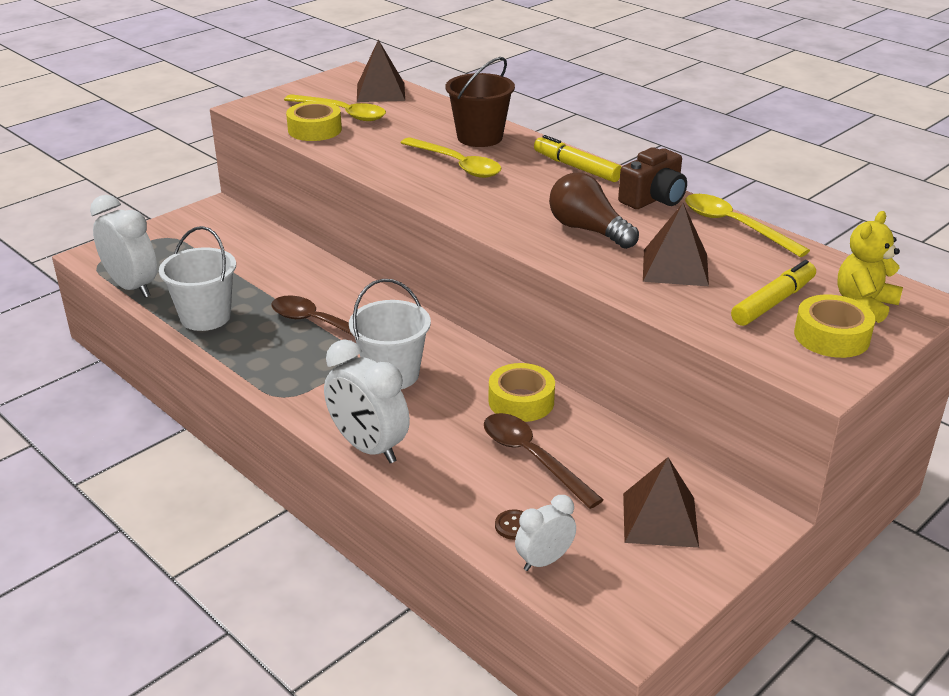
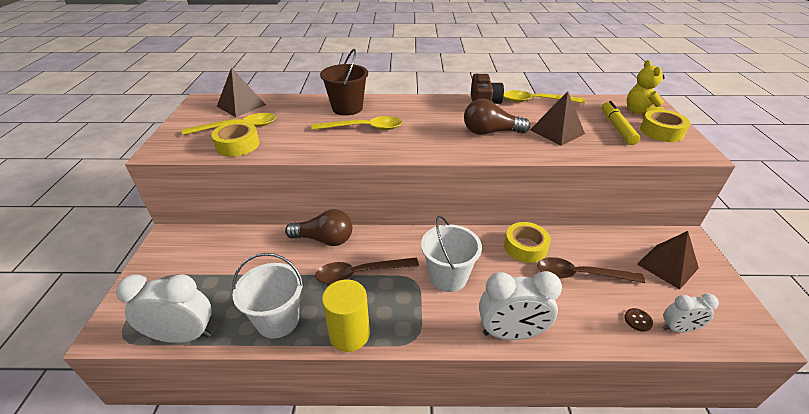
camera: 45 degrees left, 5 degrees up
(240, 360) = (349, 334): none -> yellow cylinder
(334, 280) = (324, 239): none -> brown light bulb
(544, 561) = (678, 328): white clock -> white clock turned 105 degrees counterclockwise
(576, 167) = (423, 103): yellow marker -> none

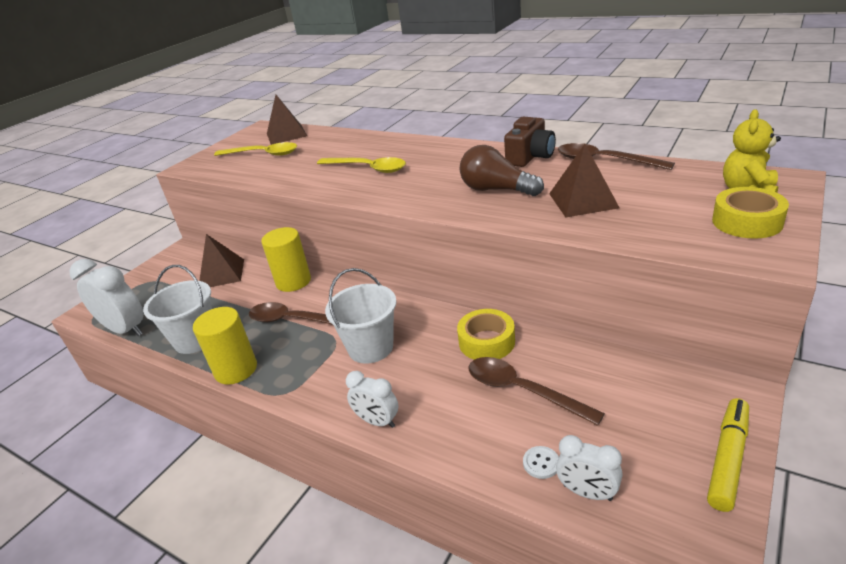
camera: 35 degrees right, 5 degrees down
(237, 145) = (245, 170): yellow tape -> none
(324, 239) = (293, 281): brown light bulb -> yellow cylinder
(347, 108) = (375, 146): brown bucket -> none
(510, 333) = (377, 421): white clock -> white clock, size x0.59
(536, 101) = (604, 161): yellow spoon -> brown spoon
(617, 128) = (679, 207): yellow marker -> yellow marker (728, 459)
(638, 320) = (541, 463): brown button -> white button
(667, 266) = (660, 418): brown pyramid -> brown pyramid (221, 274)

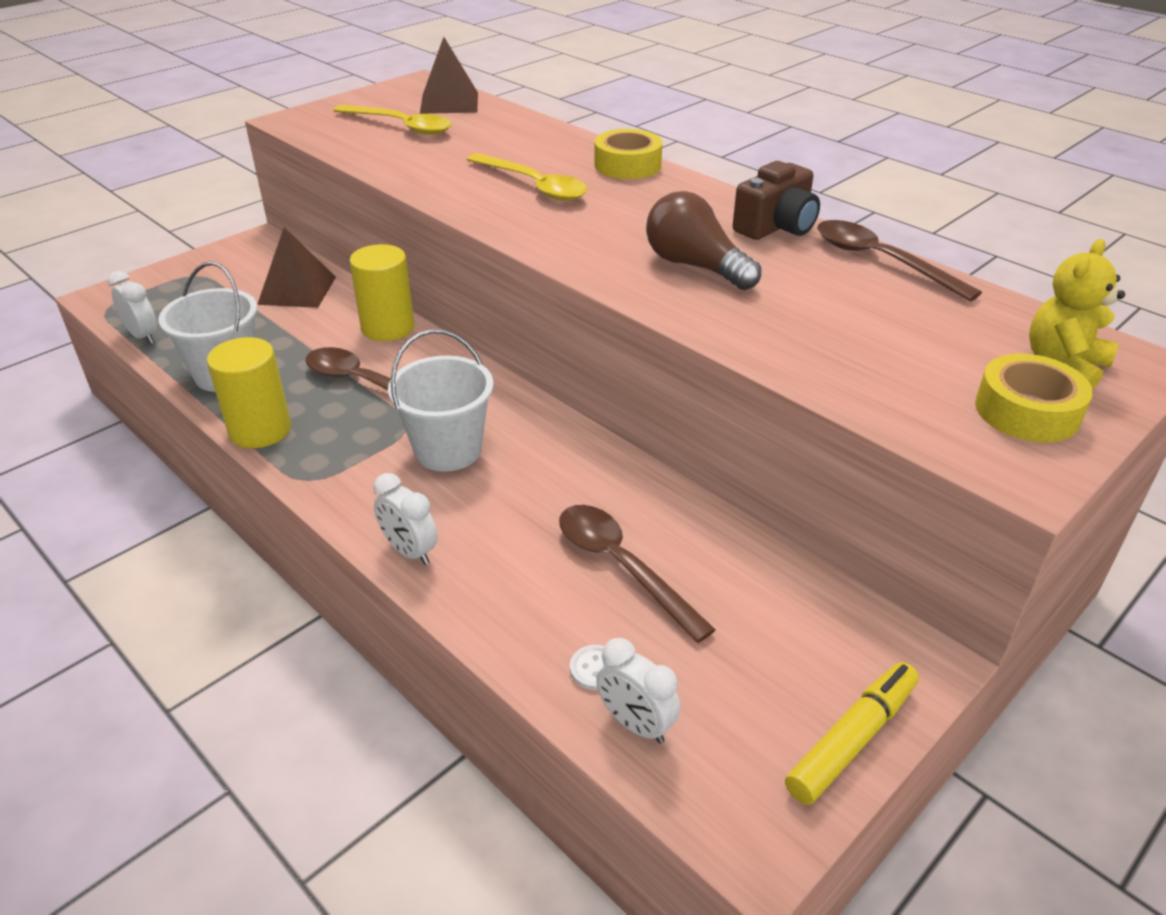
camera: 10 degrees right, 5 degrees up
(126, 330) = (143, 336): white clock -> white clock, size x0.59
(486, 342) = (609, 486): yellow tape -> yellow tape (627, 165)
(583, 200) = (809, 315): brown pyramid -> none

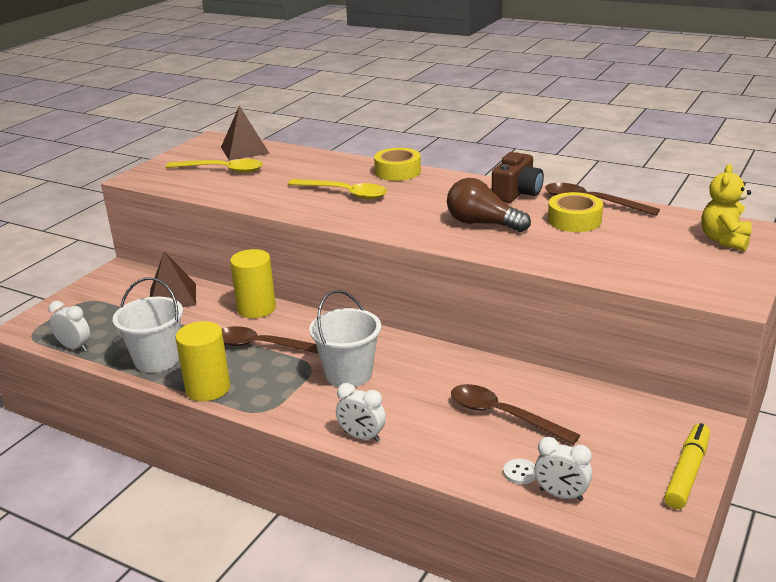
camera: 15 degrees left, 10 degrees down
(1027, 411) = (718, 267): yellow tape -> yellow tape (574, 220)

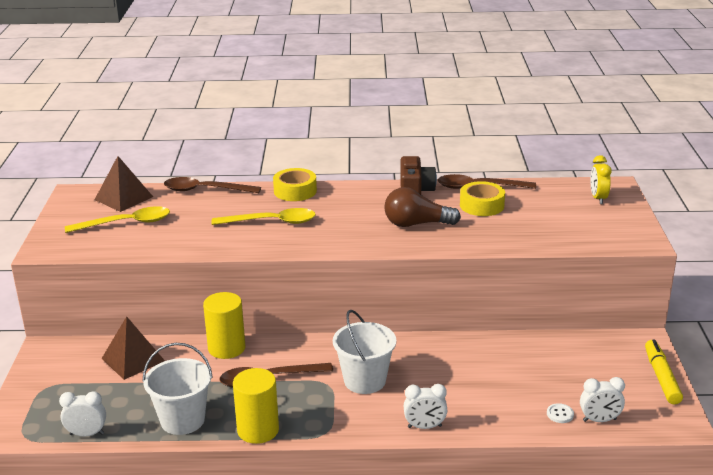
camera: 30 degrees left, 0 degrees up
(503, 415) = (510, 376): brown spoon -> brown spoon (205, 190)
(724, 240) = (598, 198): yellow teddy bear -> yellow clock

